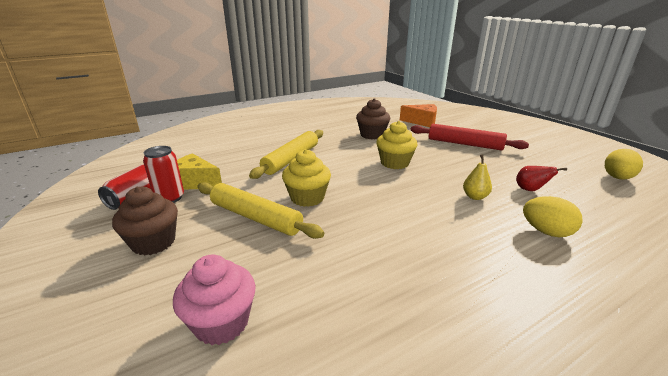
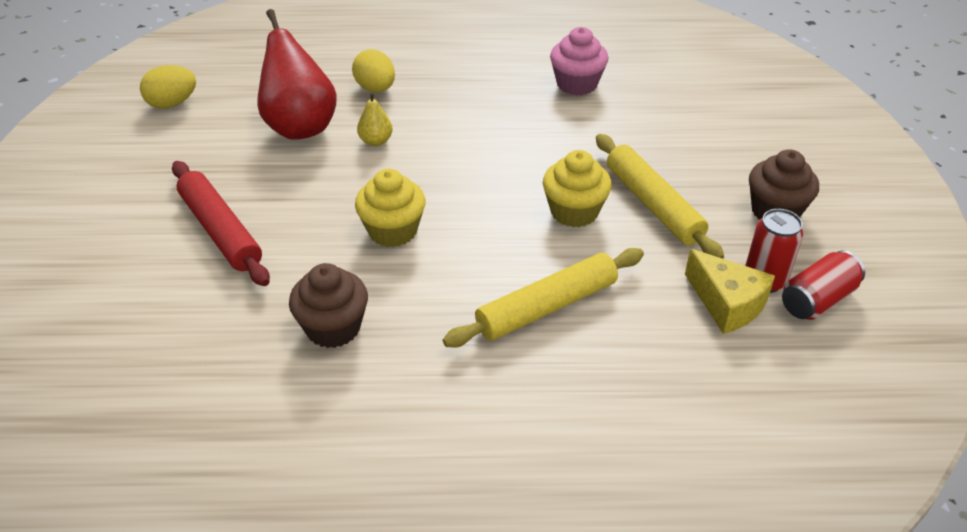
camera: 150 degrees left, 15 degrees up
(221, 322) = (709, 120): pink cupcake -> pink cupcake (576, 84)
(422, 122) = (169, 336): orange cheese -> none
(530, 190) = (300, 126): red pear -> red pear, size x2.22

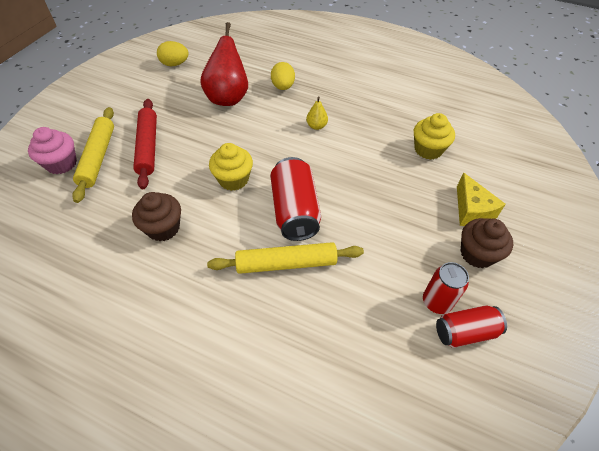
camera: 25 degrees right, 10 degrees up
(376, 141) = (261, 120): yellow pear -> yellow pear (316, 126)
(511, 240) = (295, 210): none -> red can
(574, 212) = (344, 205): yellow cupcake -> yellow cupcake (428, 149)
(576, 84) = (402, 119): pink cupcake -> pink cupcake (61, 163)
(653, 205) = (397, 219): yellow rolling pin -> yellow rolling pin (98, 157)
(726, 304) = (400, 308): yellow cheese -> yellow cheese (471, 210)

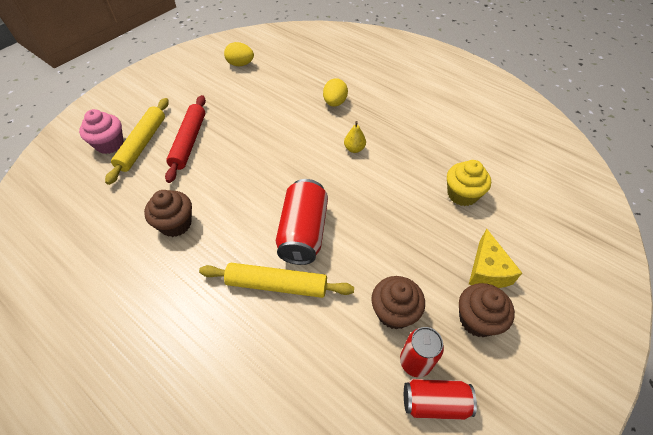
camera: 15 degrees right, 0 degrees up
(228, 97) = (278, 105): red pear -> none
(233, 179) = (255, 189): yellow cupcake -> none
(403, 263) = (394, 312): none -> brown cupcake

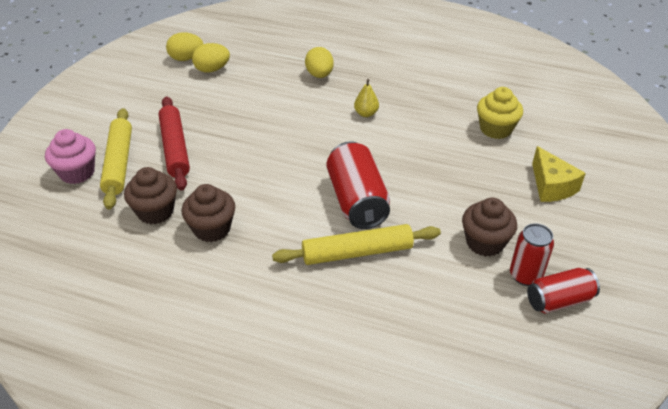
camera: 20 degrees left, 10 degrees down
(254, 78) = (212, 69): none -> yellow egg
(477, 319) = (562, 227): brown cupcake -> brown cupcake (155, 211)

